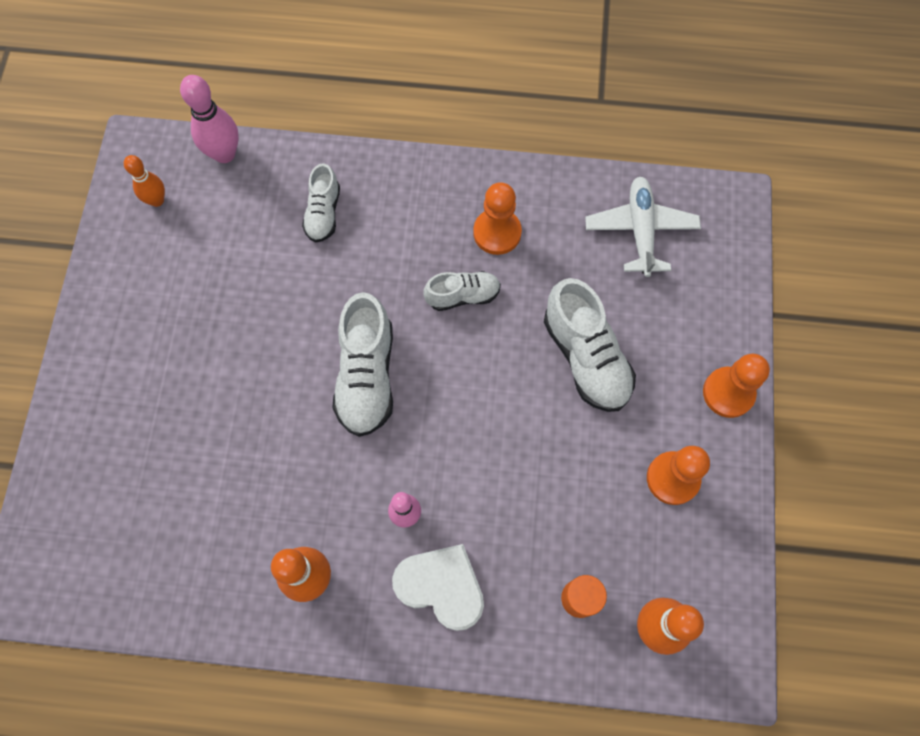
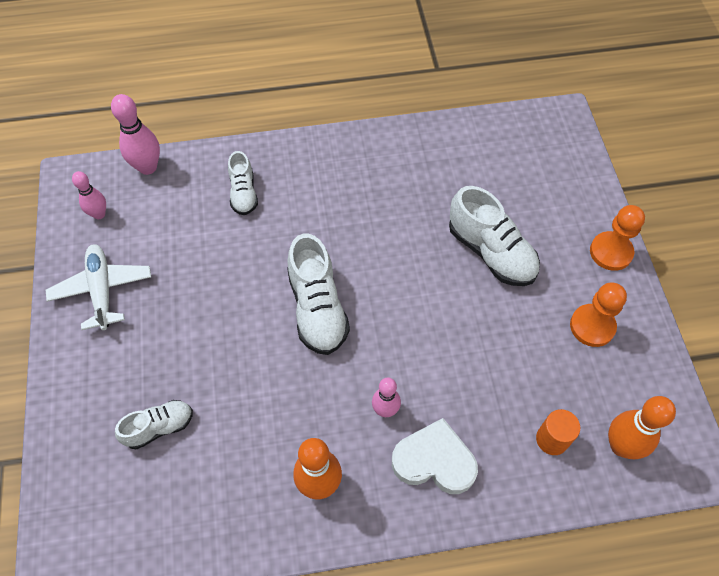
camera: 15 degrees left, 10 degrees down
(157, 200) = (99, 214): orange bowling pin -> pink bowling pin
(463, 296) = (377, 229): white shoe -> white shoe (159, 427)
(497, 233) = (389, 177): orange pawn -> none
(640, 230) = (500, 151): white plane -> white plane (102, 290)

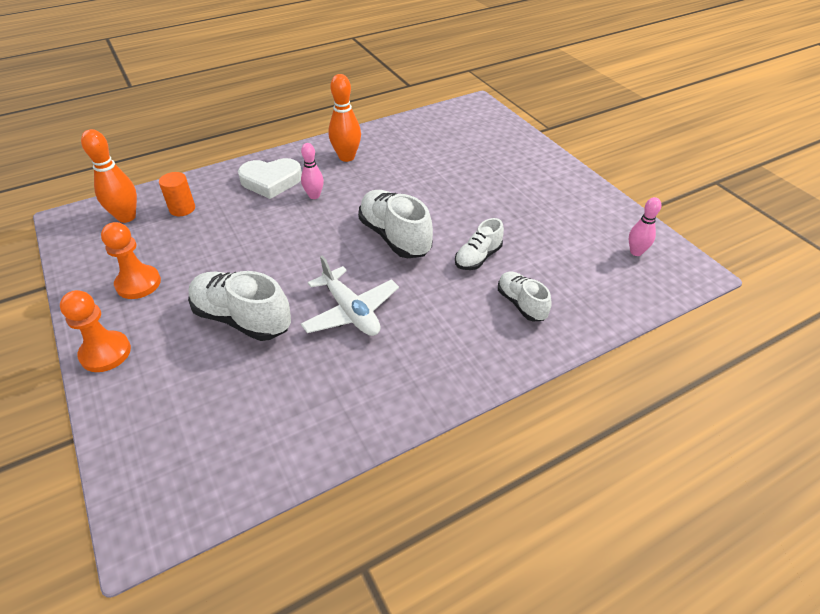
camera: 160 degrees right, 15 degrees down
(102, 290) = (576, 207): white plane -> white plane (351, 311)
(147, 167) = (636, 301): pink bowling pin -> none
(159, 427) = (467, 156): white shoe -> white shoe (478, 257)

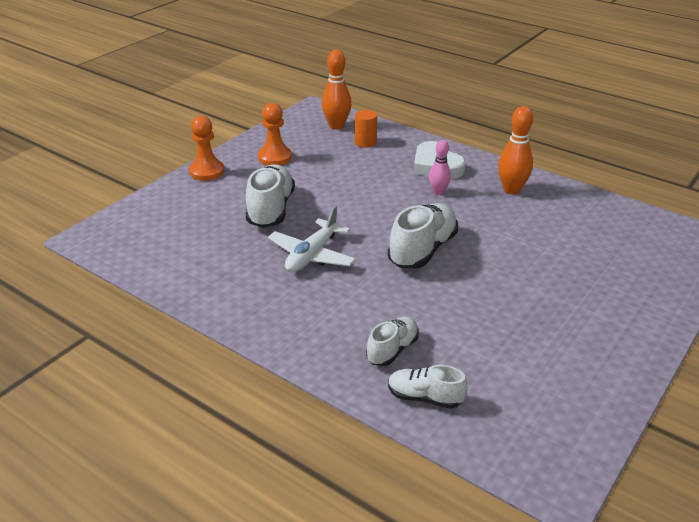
camera: 65 degrees right, 10 degrees down
(478, 257) = (436, 306): white shoe -> white shoe (424, 397)
(636, 252) = (549, 423): pink bowling pin -> none

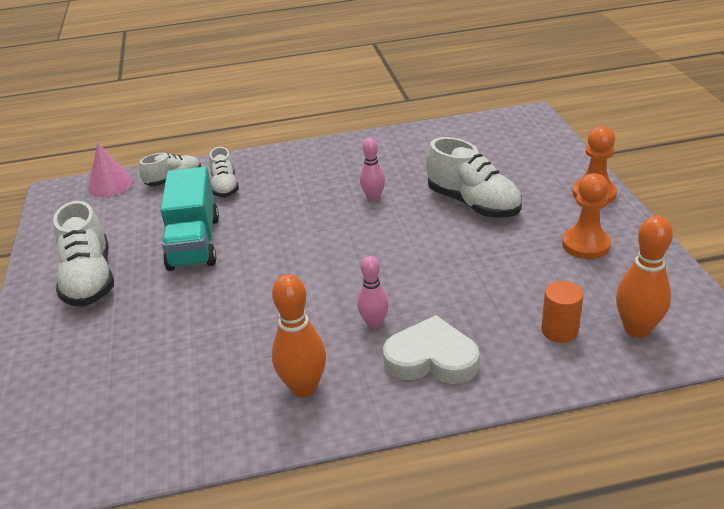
camera: 135 degrees right, 0 degrees up
(312, 255) = (373, 198): white plane -> pink bowling pin
(422, 250) = (299, 256): white shoe -> white shoe (89, 279)
(479, 310) = (194, 243): none -> turquoise truck
(491, 445) = (110, 185): none -> pink cone

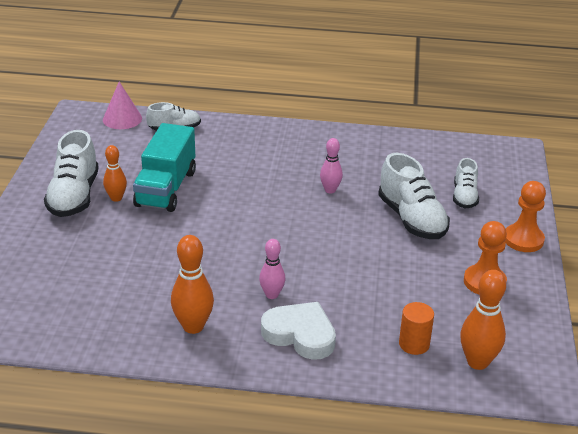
camera: 15 degrees right, 0 degrees up
(141, 268) = (116, 198): none -> orange bowling pin
(225, 187) = (213, 146): white shoe -> white shoe (464, 196)

